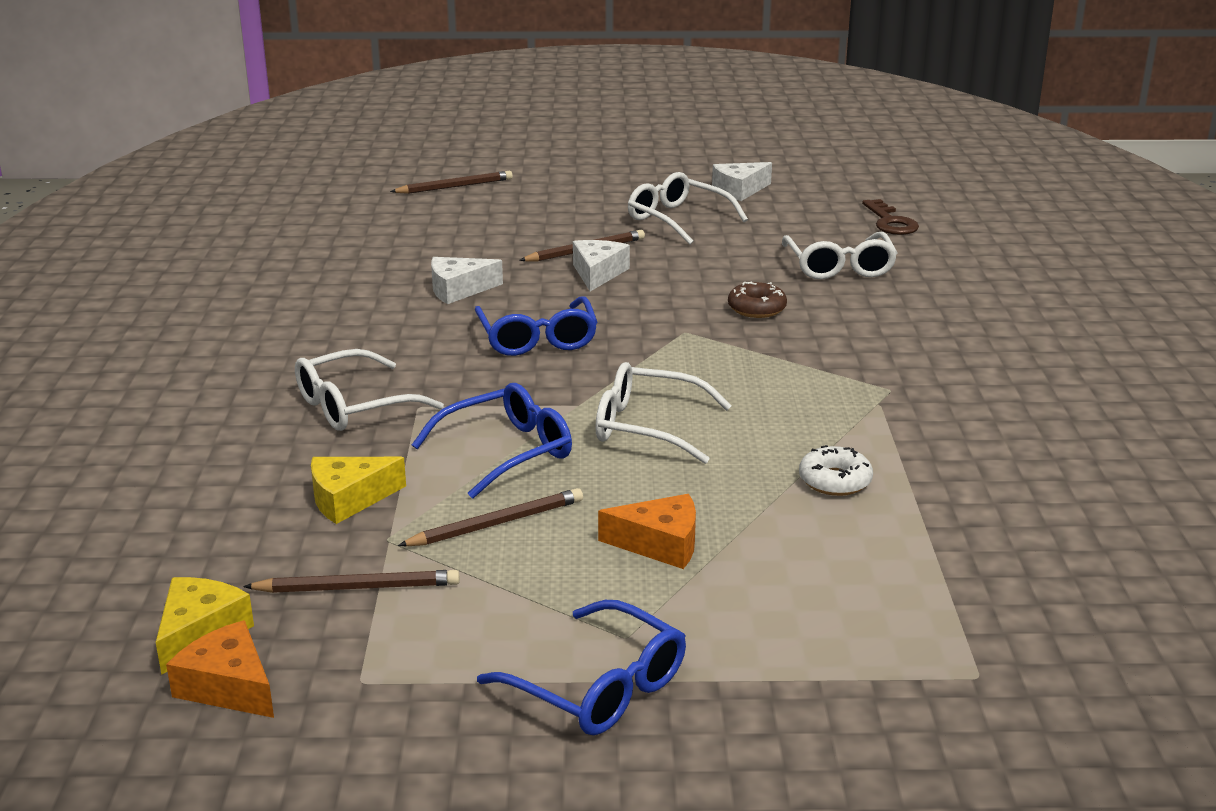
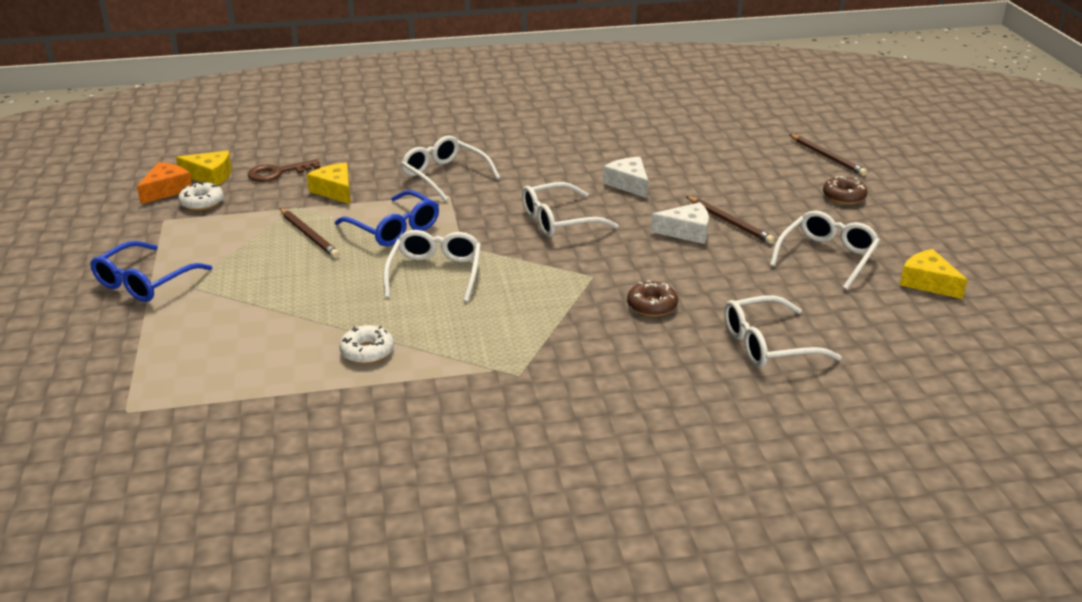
camera: 80 degrees right, 5 degrees up
(313, 638) = (202, 202): none -> white donut
(357, 588) = (245, 206): brown pencil -> none
(537, 338) = (559, 220): blue glasses -> white glasses
(552, 194) = (844, 196): none -> brown donut
(660, 544) = (285, 289): orange cheese -> none
(739, 190) = (927, 282): white cheese -> yellow cheese
(890, 222) = (908, 373): brown key -> brown key (278, 173)

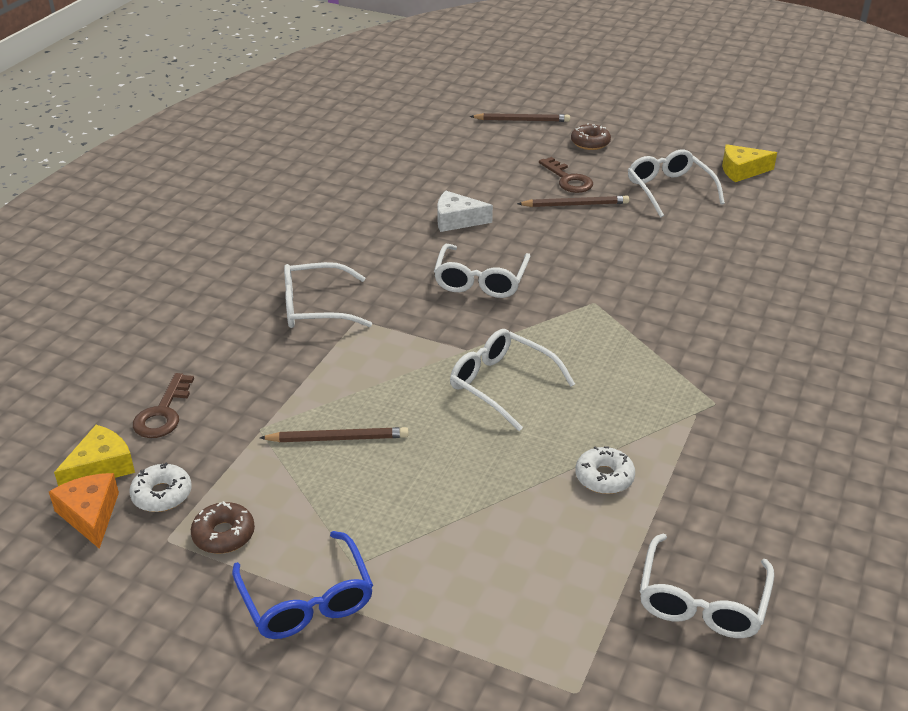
camera: 55 degrees left, 5 degrees up
(335, 191) = (259, 387): yellow cheese -> none
(394, 228) = (387, 378): blue glasses -> none
(652, 305) = (667, 294): brown donut -> brown donut (224, 535)
(686, 232) = (569, 229): white cheese -> none
(765, 206) = (568, 179): none -> brown key
(768, 344) = (767, 268): white glasses -> white glasses (702, 600)

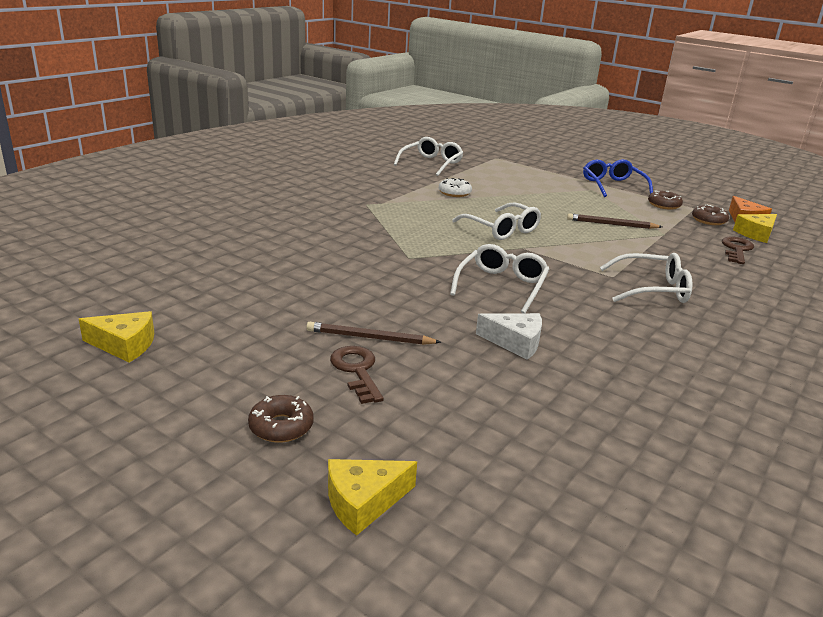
camera: 170 degrees left, 10 degrees down
(162, 495) = (708, 220): white donut -> brown donut
(522, 120) = (363, 502): brown pencil -> yellow cheese
(669, 190) = (243, 336): white glasses -> none

